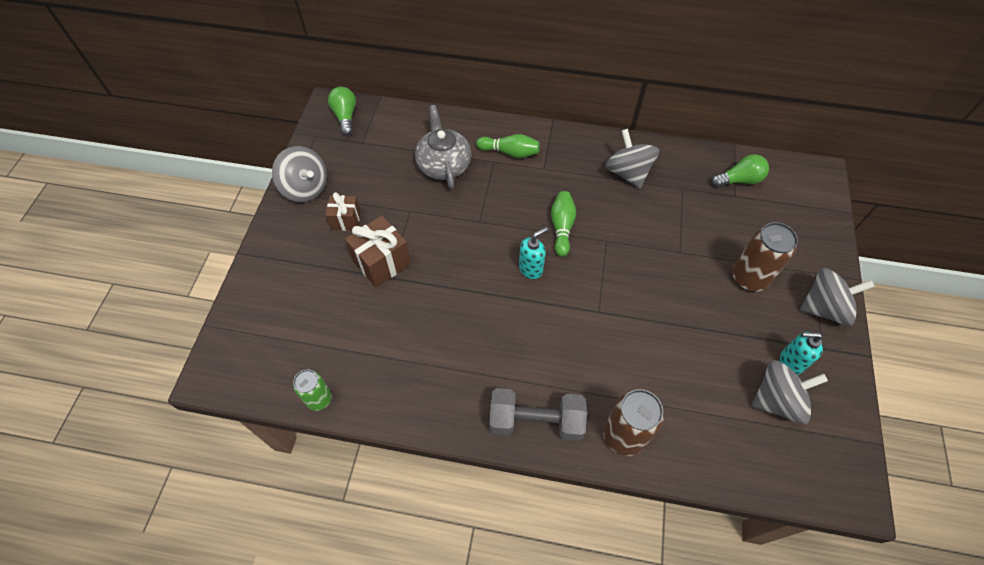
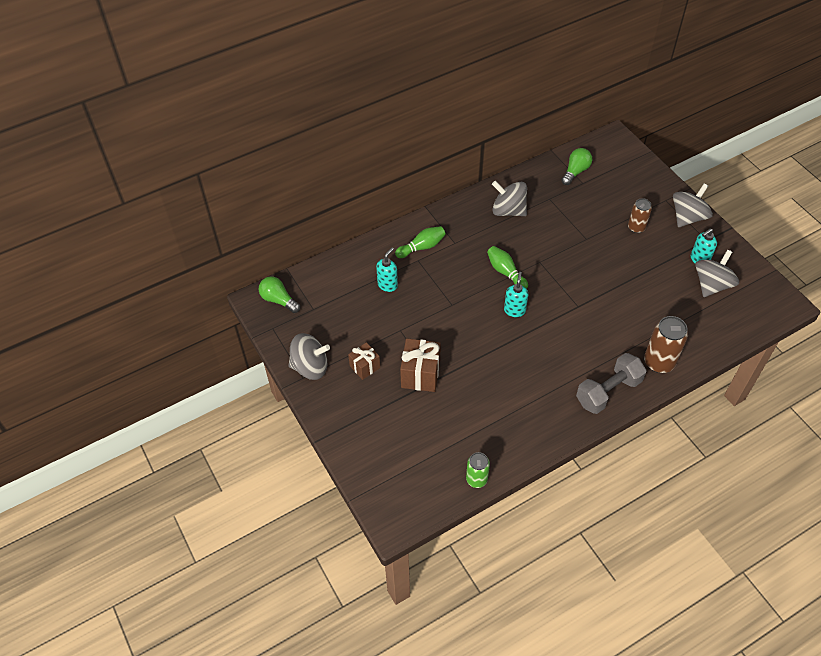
camera: 40 degrees left, 5 degrees down
(444, 164) = (387, 285): grey teapot -> turquoise soap dispenser
(749, 278) = (636, 227): brown can -> brown can, size x0.63

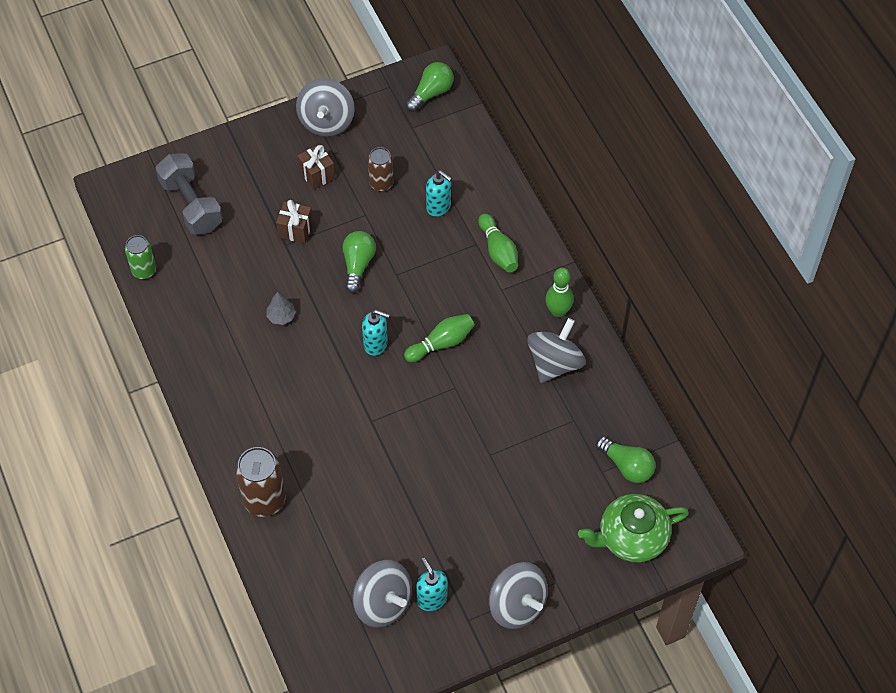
camera: 95 degrees right, 5 degrees up
(420, 374) = (295, 230): brown gift -> brown gift, size x0.63
(447, 329) = (358, 265): none -> green light bulb
(467, 211) = (558, 311): none -> green bowling pin
(502, 373) = (281, 316): none -> grey tree
(608, 391) = (231, 430): grey dumbbell -> grey dumbbell (191, 205)
(624, 167) = (631, 537): none -> green teapot
(636, 227) = (504, 526): brown can -> brown can (381, 183)

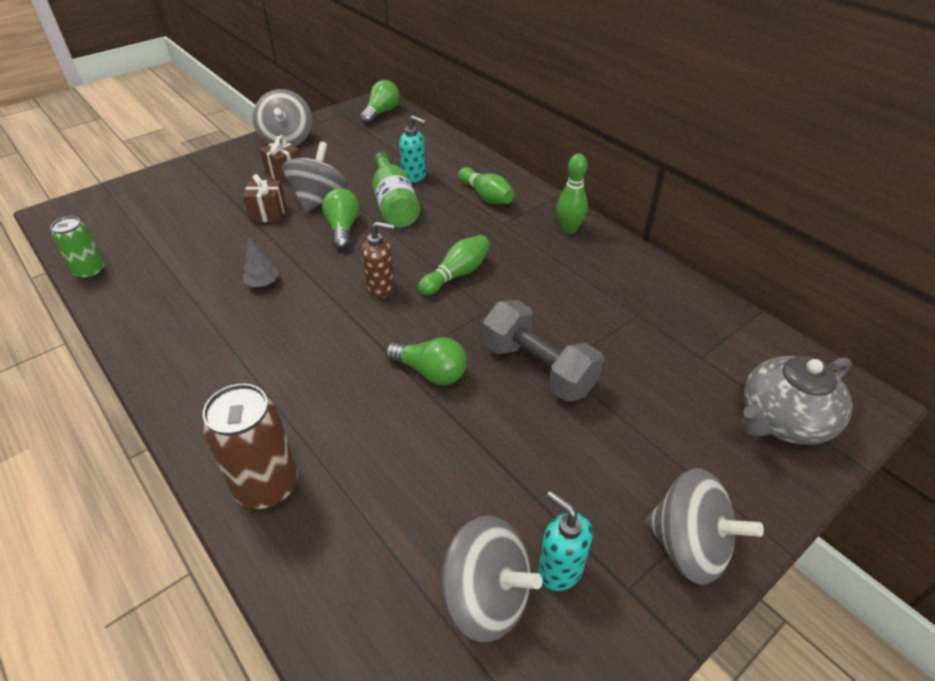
camera: 15 degrees left, 15 degrees down
(191, 205) = (149, 212): grey dumbbell -> grey dumbbell (538, 368)
(376, 344) = (381, 288): turquoise soap dispenser -> brown soap dispenser
(381, 183) = (351, 170): brown can -> none
(410, 242) = (394, 204): none -> green bottle
(555, 363) = (588, 269): grey spinning top -> grey spinning top (319, 199)
(627, 466) = (725, 345): green light bulb -> green light bulb (430, 372)
(631, 537) = (783, 420): green teapot -> grey teapot

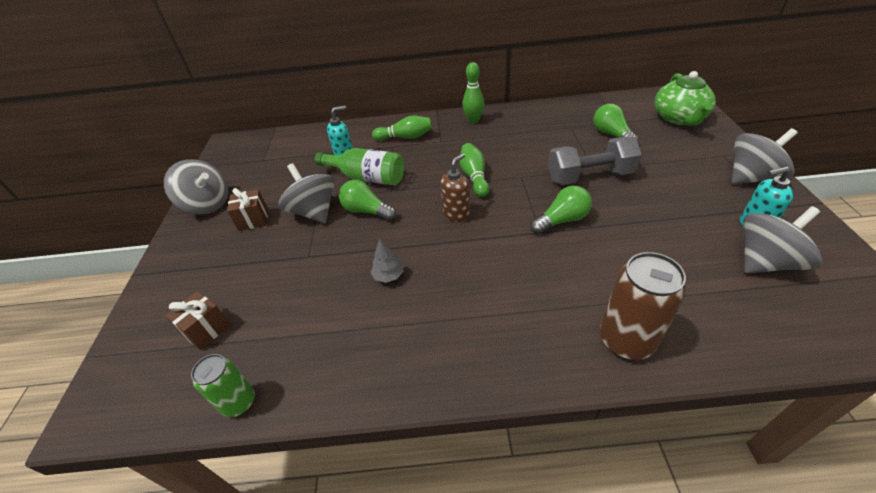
camera: 50 degrees left, 0 degrees up
(268, 213) = (298, 245): brown gift -> brown gift (206, 330)
(381, 113) = (243, 146): green light bulb -> green light bulb (611, 135)
(783, 420) = (679, 118): grey teapot -> green teapot

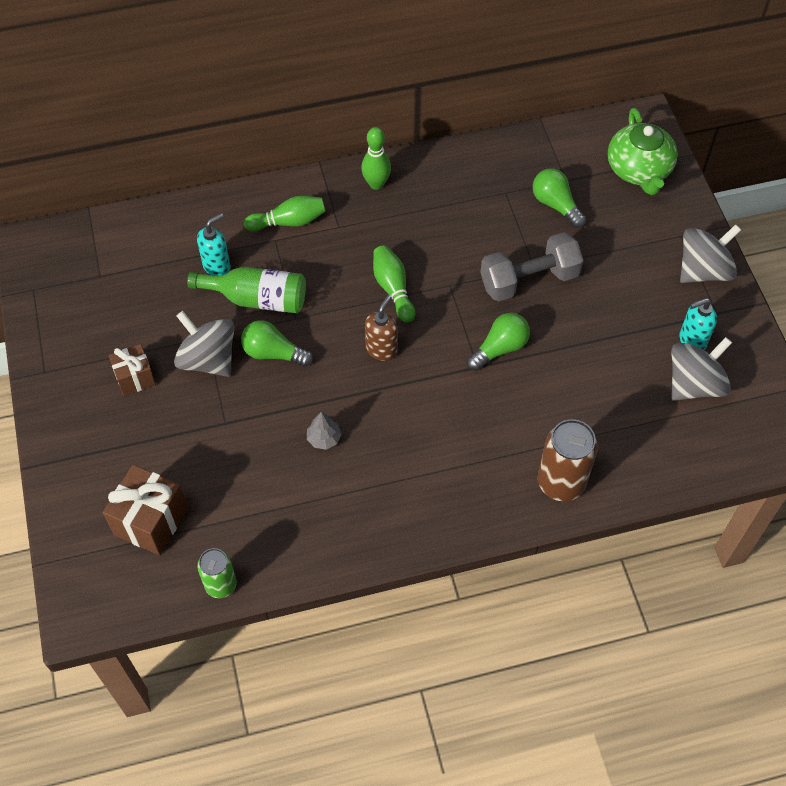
camera: 15 degrees left, 15 degrees up
(206, 330) = (151, 521): brown gift -> brown gift, size x1.60
(207, 204) = (61, 359): grey spinning top -> none

